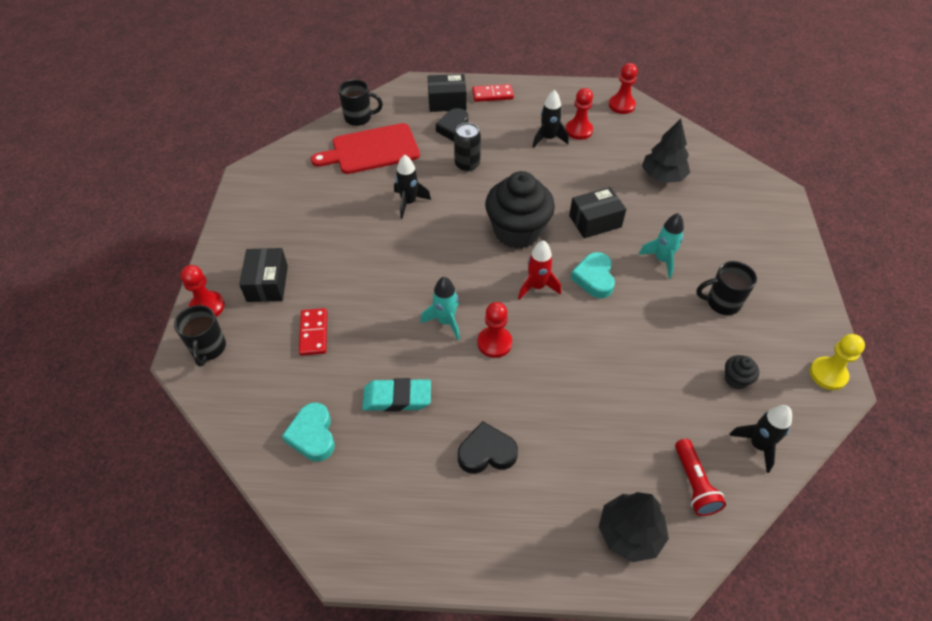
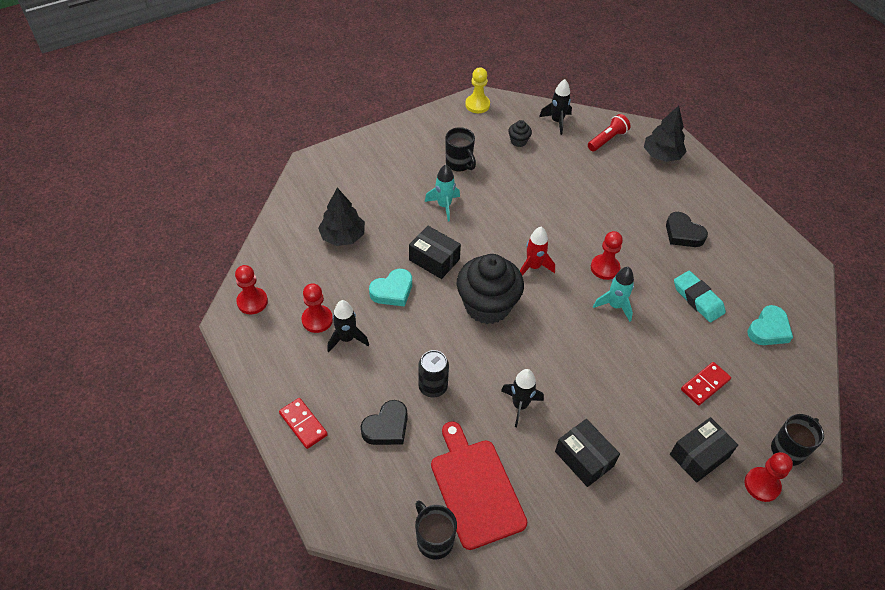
camera: 125 degrees left, 0 degrees up
(371, 150) = (475, 488): red cutting board -> red cutting board turned 150 degrees counterclockwise
(447, 102) = (345, 463): black box -> black box (584, 458)
(594, 278) = (495, 237): turquoise heart -> turquoise heart (392, 291)

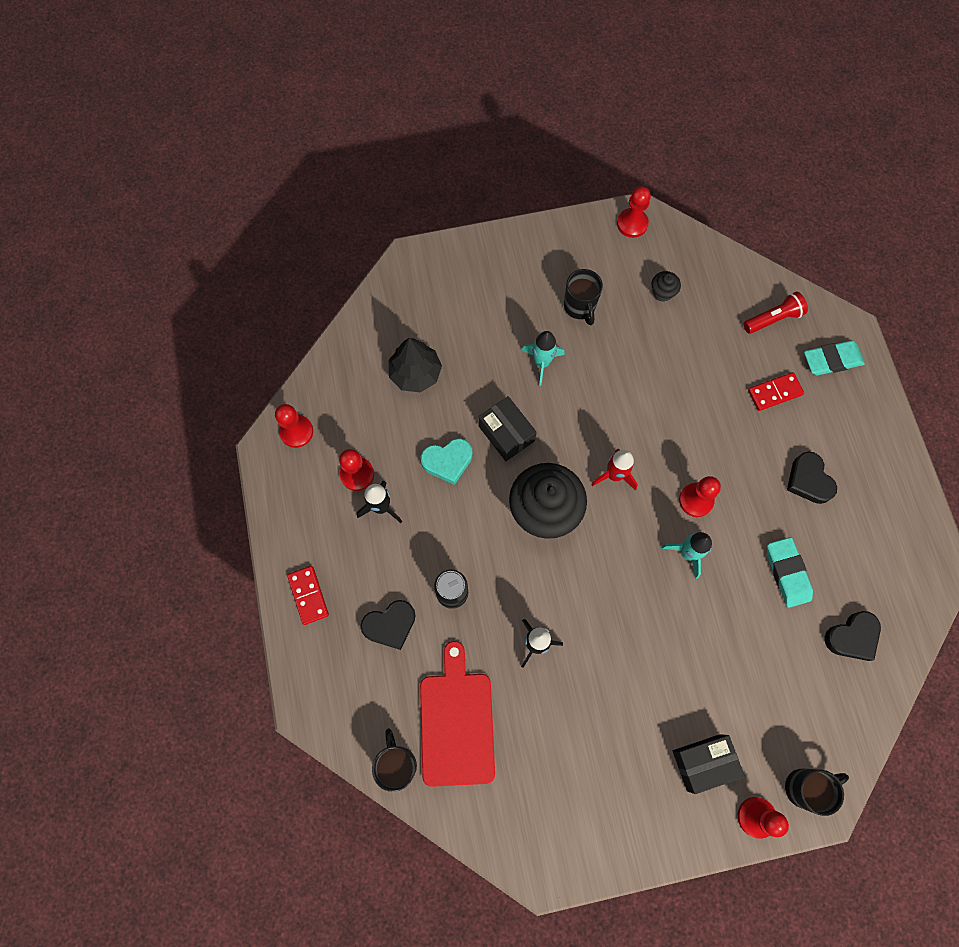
camera: 20 degrees right, 20 degrees up
(477, 105) = (632, 224): yellow pawn -> red pawn
(557, 121) = (721, 275): black rocket -> none
(584, 458) = (580, 726): black box -> none
(662, 155) = (831, 360): black tree -> turquoise eraser
(705, 385) = (747, 682): red domino -> red domino (774, 392)
(768, 329) = (852, 637): turquoise heart -> black heart

